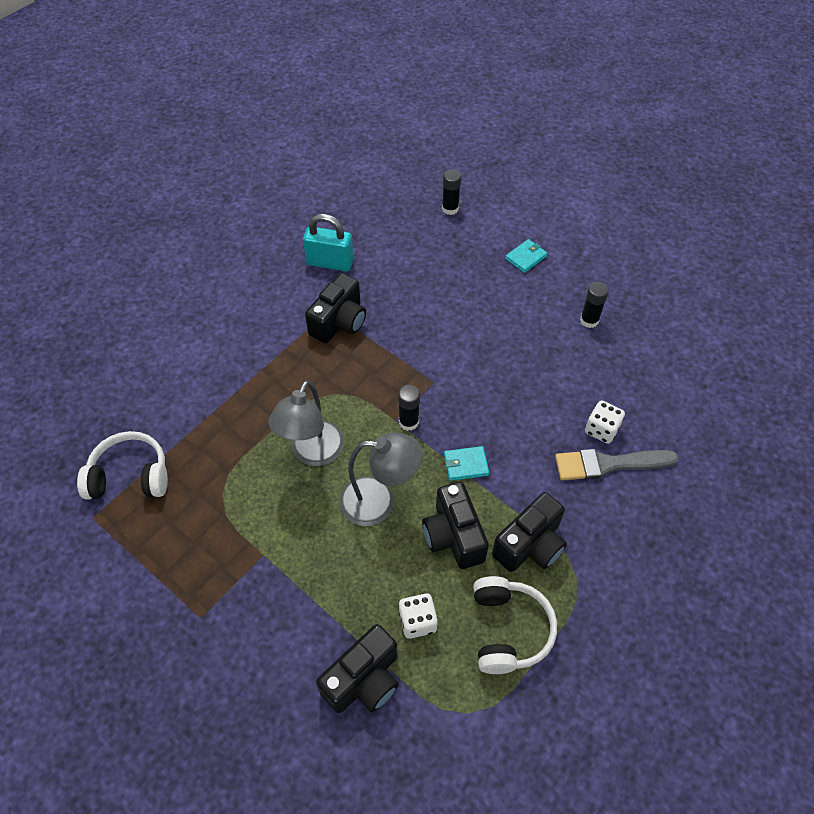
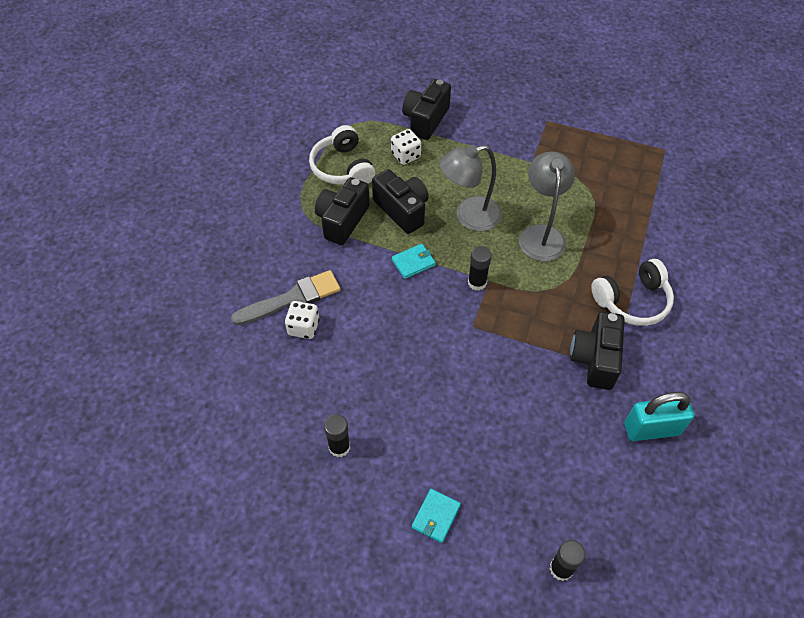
camera: 160 degrees right, 0 degrees up
(130, 476) = (664, 180): white headphones -> white headphones (632, 301)

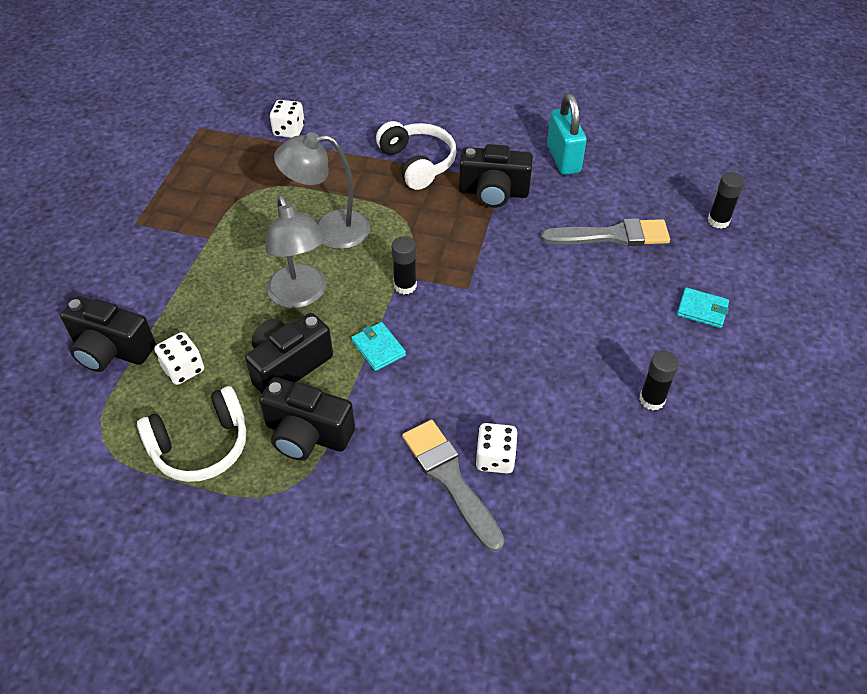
camera: 95 degrees left, 5 degrees down
(537, 455) = (612, 235): none -> grey brush
(668, 207) = (289, 130): none -> white dice

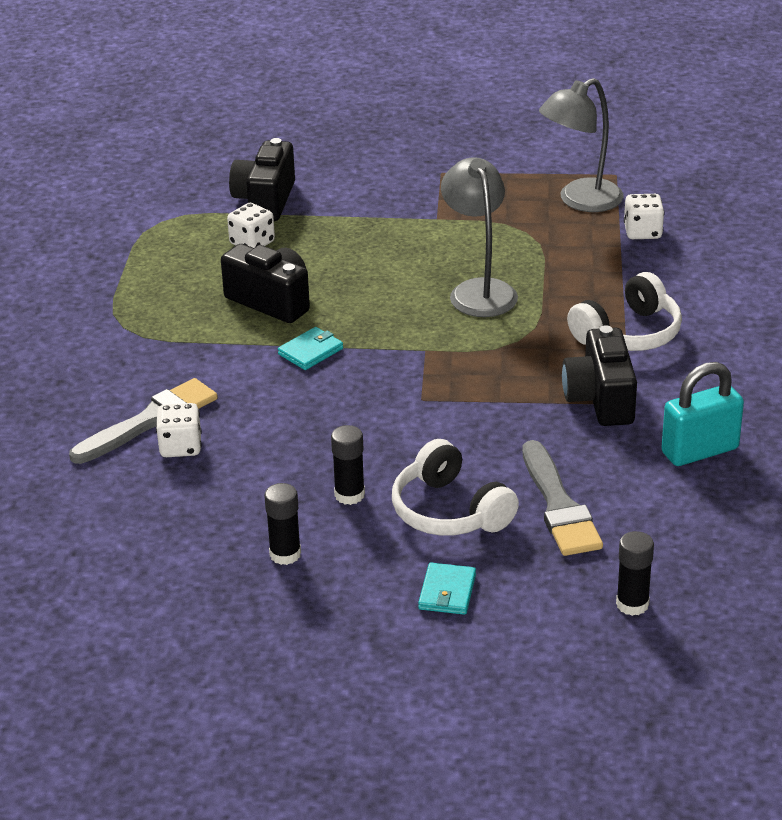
camera: 80 degrees right, 15 degrees down
(201, 446) = (164, 272): white headphones -> white headphones (449, 511)
(300, 296) = (370, 290): grey lamp -> grey lamp (580, 201)
(307, 434) = (188, 327): black camera -> none
(405, 285) = (409, 355): black glue stick -> black glue stick (349, 495)

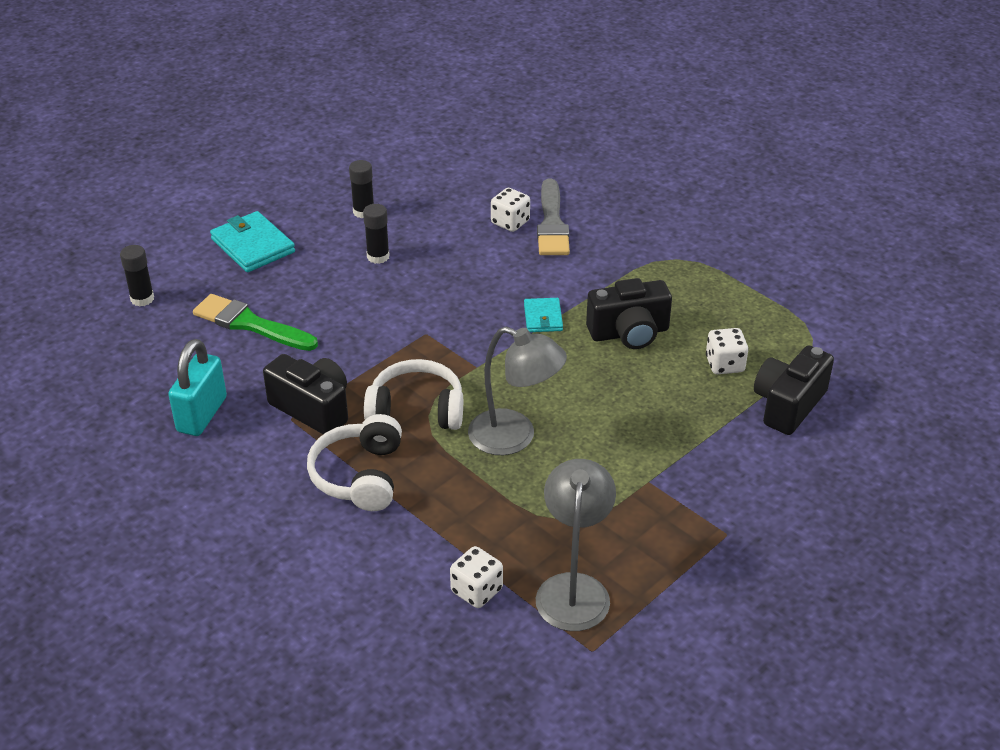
camera: 130 degrees right, 5 degrees up
(265, 200) = (788, 405): black camera -> black camera turned 105 degrees counterclockwise
(447, 592) = (252, 245): turquoise wallet -> turquoise wallet, size x1.68
(449, 511) = (309, 282): white headphones -> white headphones (416, 410)
(559, 506) = (250, 324): grey brush -> green brush

